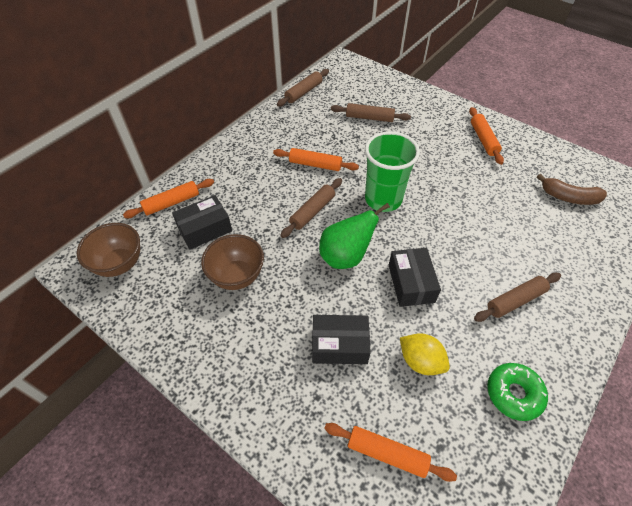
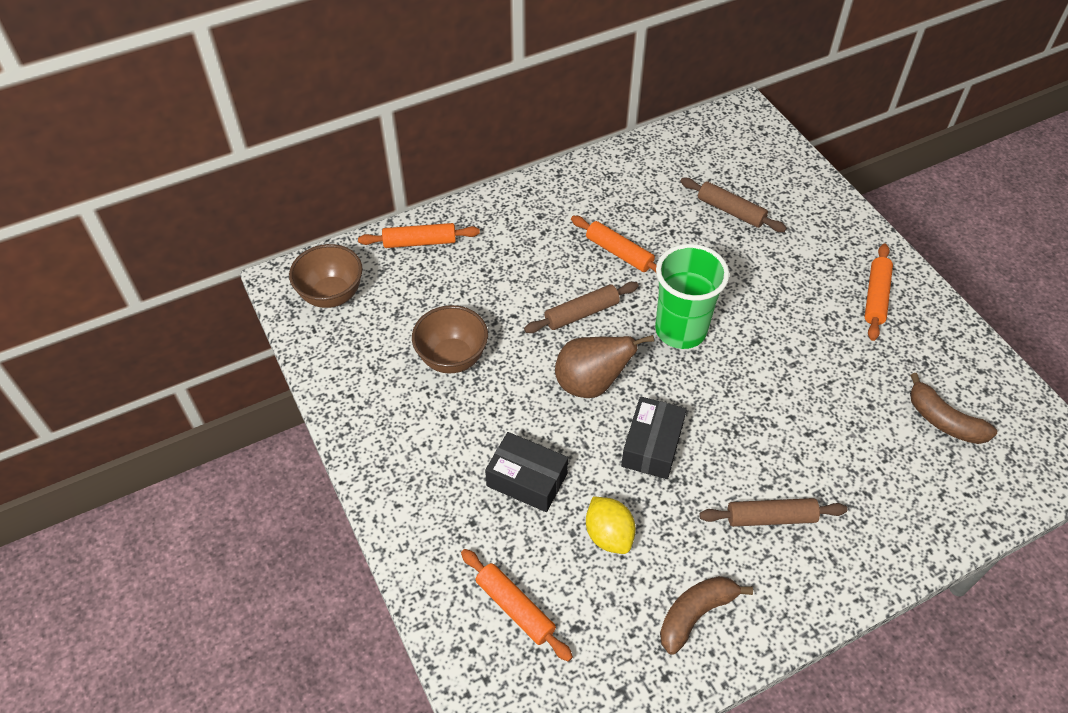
camera: 25 degrees right, 0 degrees up
(204, 229) = (442, 288): black box -> none
(304, 92) = (660, 143): brown rolling pin -> none
(346, 256) = (591, 384): green pear -> brown pear
(514, 394) = (695, 614): green donut -> brown banana

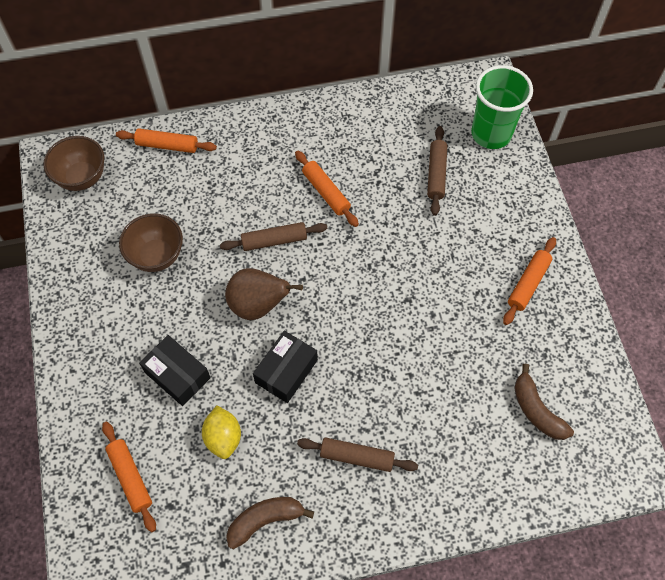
camera: 15 degrees right, 10 degrees up
(680, 330) = (349, 275): green cup -> green cup (491, 134)
(730, 211) = (436, 174): brown rolling pin -> brown rolling pin turned 45 degrees clockwise

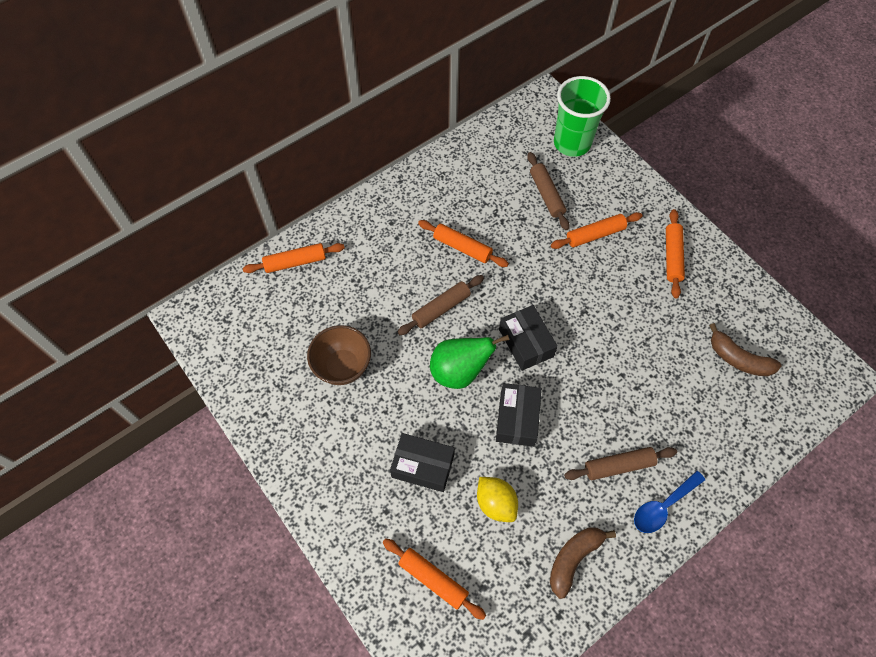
camera: 25 degrees left, 0 degrees up
(82, 178) = (230, 324): brown bowl -> none
(258, 305) = (459, 371): brown pear -> green pear
(335, 305) = (526, 343): none -> black box
(377, 513) = (663, 506): none -> blue spoon
(462, 231) = (595, 235): none -> orange rolling pin

